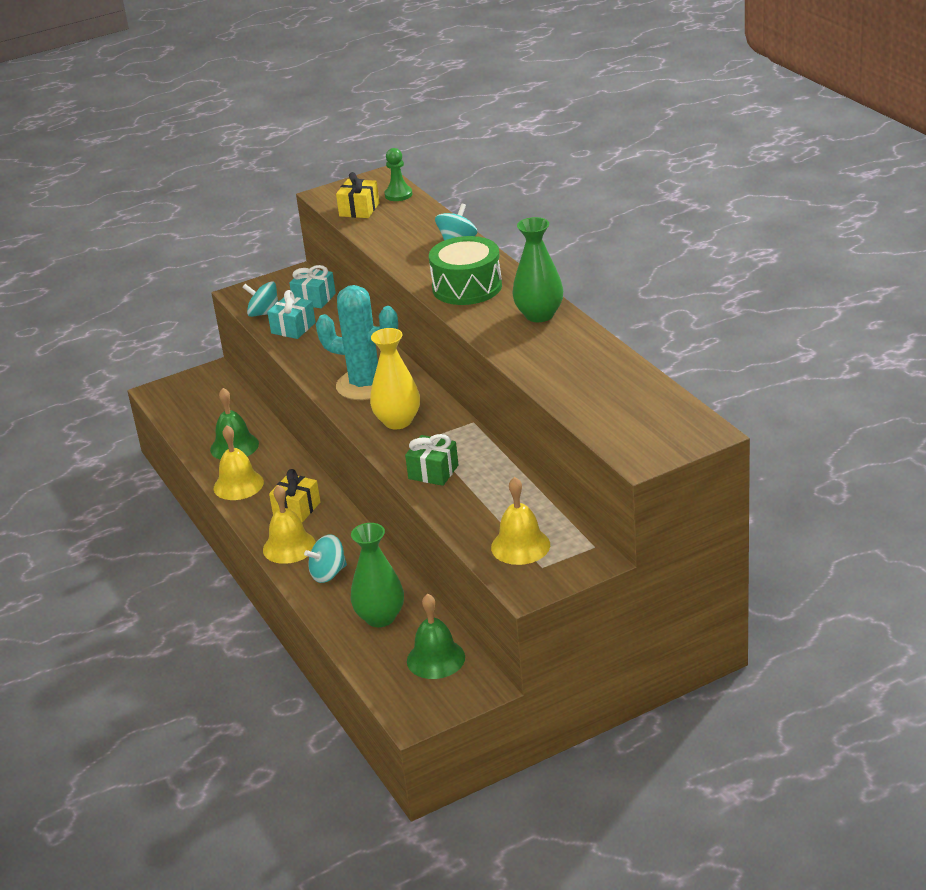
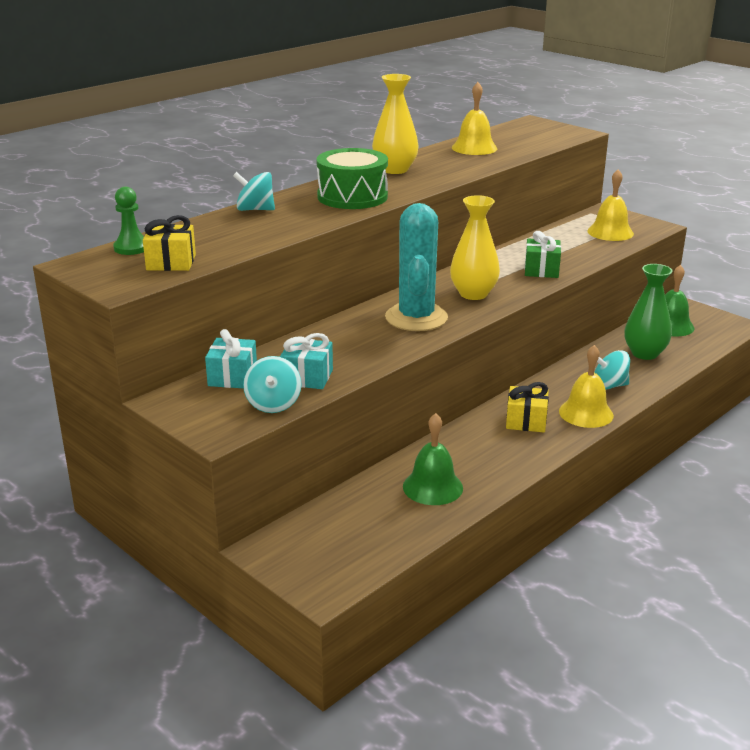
camera: 110 degrees left, 5 degrees down
(238, 485) = (504, 466): yellow bell -> yellow bell (474, 148)
(328, 574) = (609, 386): turquoise spinning top -> turquoise spinning top turned 135 degrees clockwise
(539, 315) = (395, 170): green vase -> yellow vase

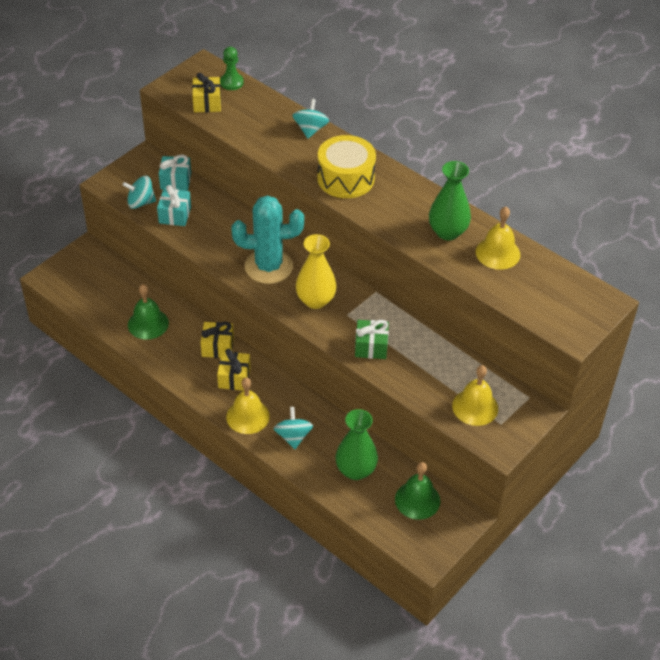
camera: 85 degrees right, 20 degrees up
(352, 197) = (345, 178): green drum -> yellow drum
(395, 170) = (419, 201): yellow vase -> none
(444, 162) = (447, 232): none -> green vase
(474, 432) = (217, 347): none -> yellow gift

